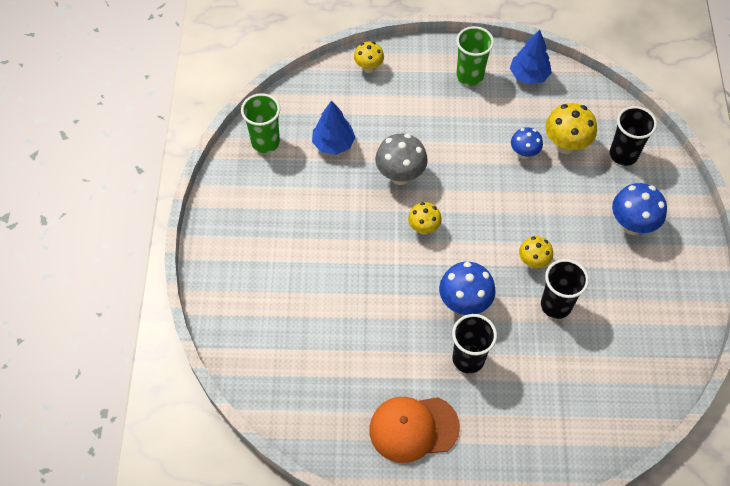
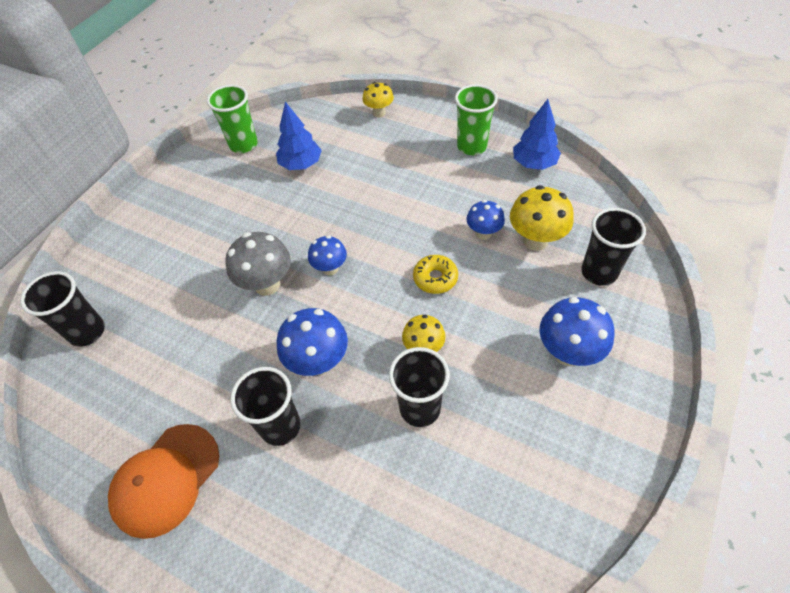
camera: 30 degrees right, 5 degrees down
(263, 357) = (87, 332): none -> black cup
(400, 175) = (342, 212): grey mushroom -> grey mushroom (267, 284)
(413, 428) = (166, 479): orange cap -> orange cap turned 75 degrees counterclockwise
(423, 228) = (330, 268): yellow mushroom -> blue mushroom
(509, 205) = (435, 278): none -> yellow donut

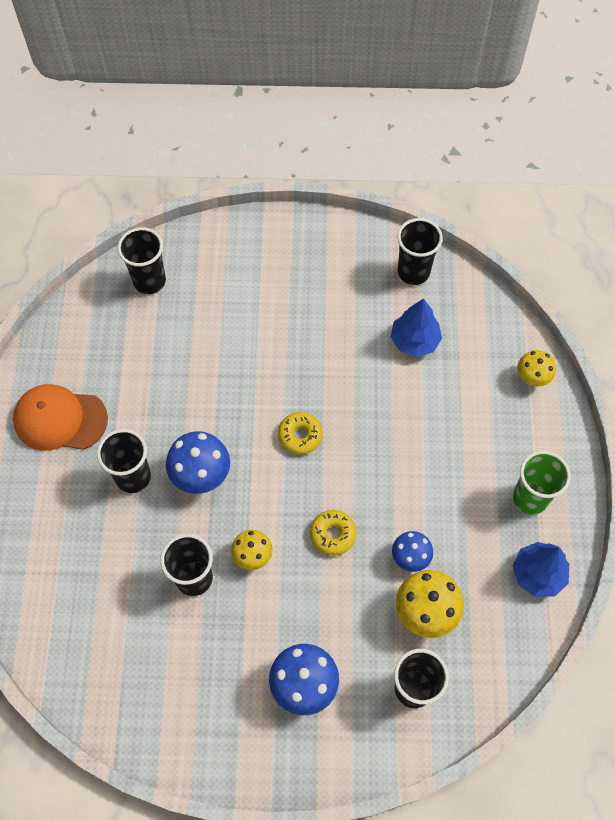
camera: 60 degrees right, 10 degrees up
(243, 145) = (413, 272): green cup -> black cup
(267, 284) = (258, 391): grey mushroom -> none
(330, 268) = (300, 436): blue mushroom -> yellow donut

